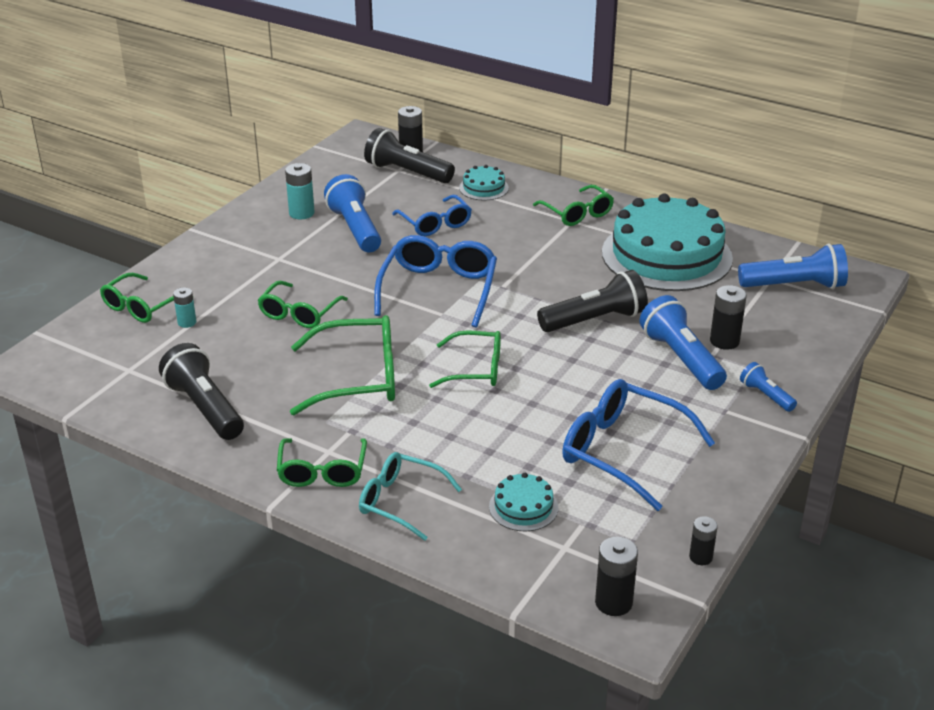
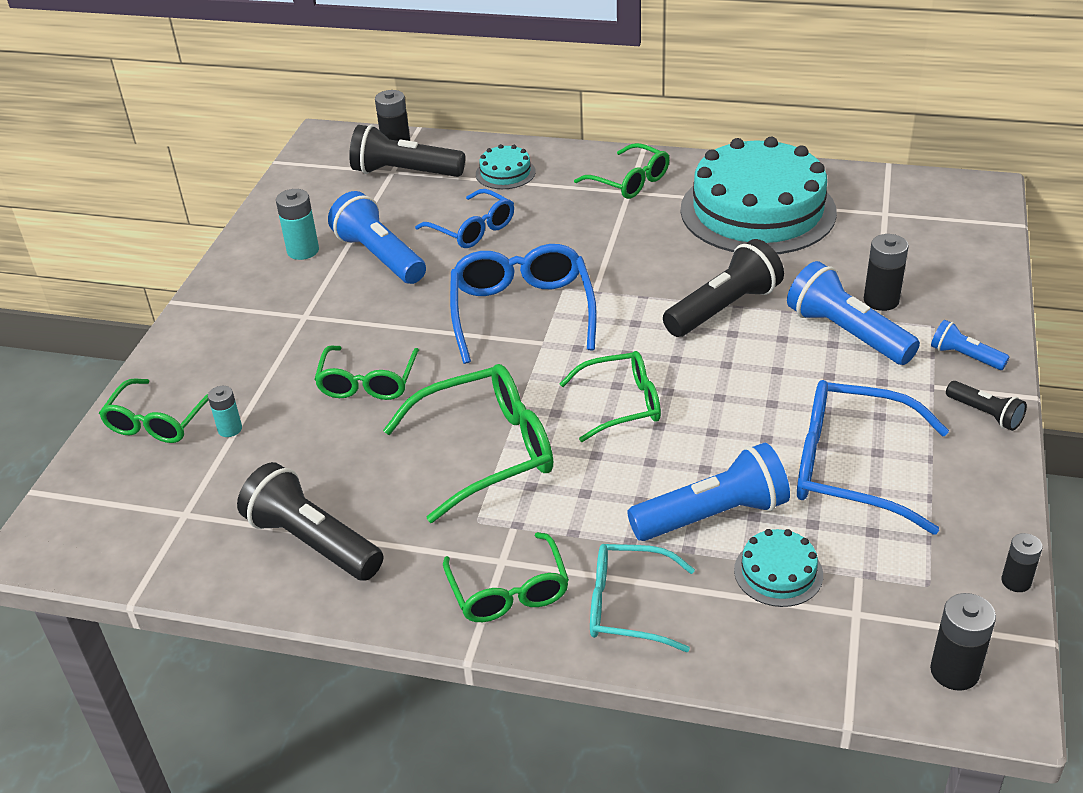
camera: 15 degrees left, 5 degrees up
(754, 439) = (985, 414): none -> black flashlight
(794, 286) = (915, 216): blue flashlight -> blue flashlight (712, 515)

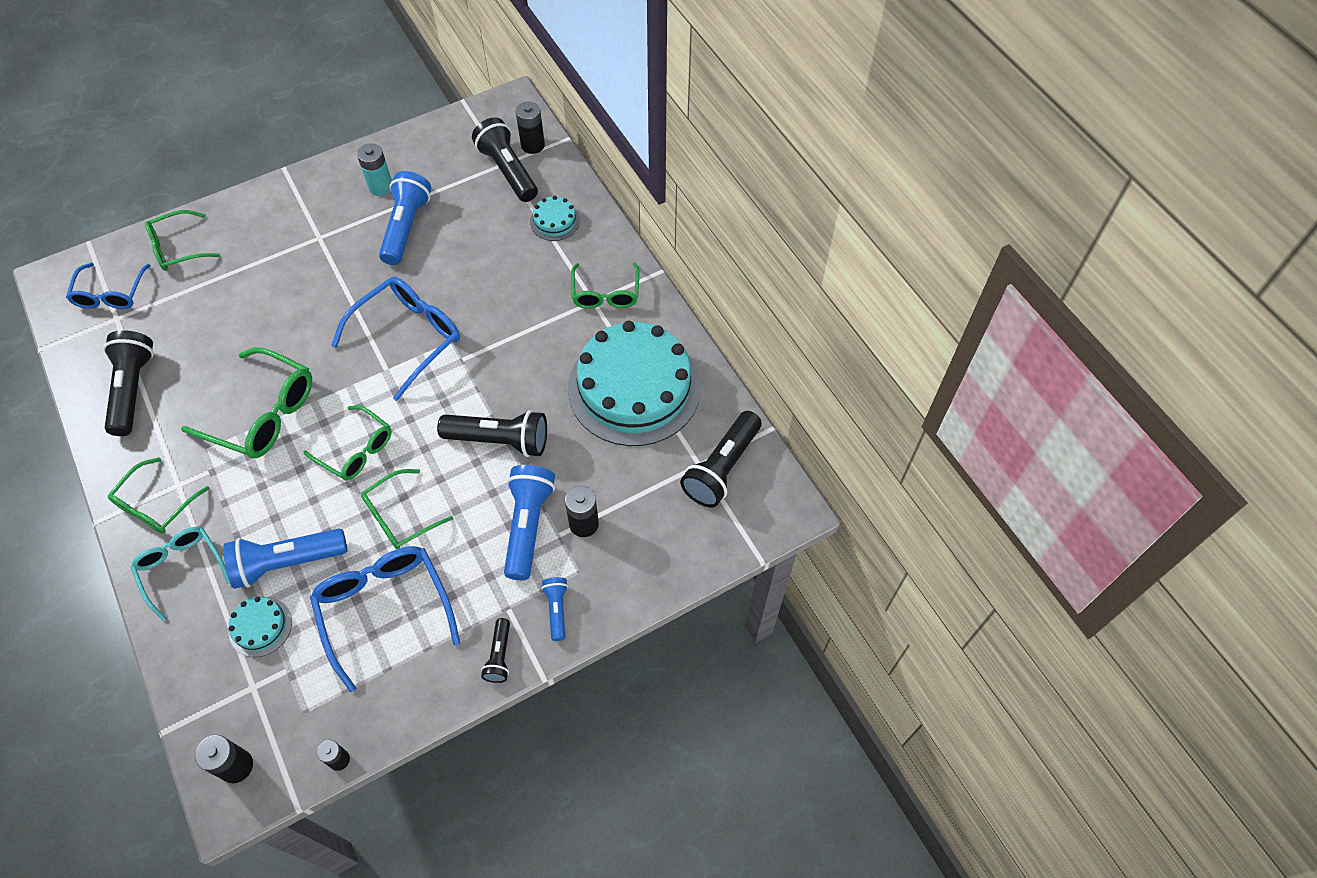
camera: 45 degrees right, 20 degrees up
(230, 429) = (195, 283): turquoise battery -> none
(368, 383) = (281, 313): green glasses -> green glasses (400, 516)
(472, 229) = (475, 251): blue glasses -> blue glasses (111, 294)
(712, 515) = (287, 562): blue flashlight -> blue flashlight turned 135 degrees clockwise
(902, 203) = (722, 468): none -> black flashlight

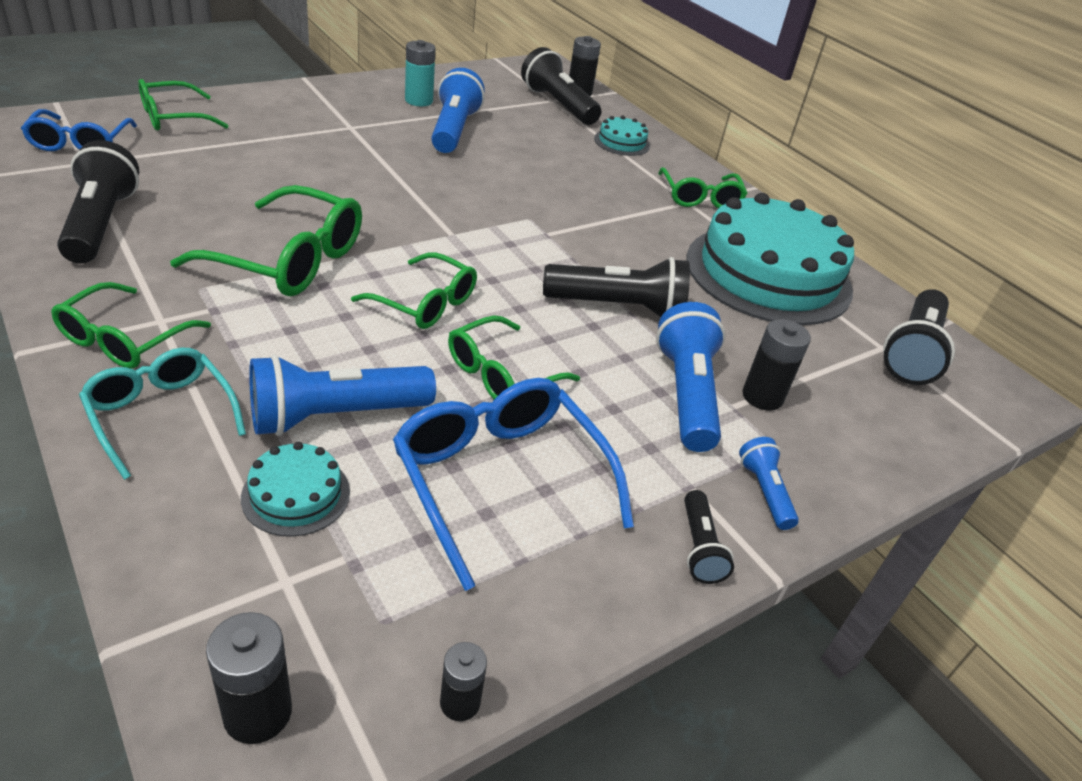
camera: 10 degrees left, 20 degrees down
(408, 337) = (475, 211): blue glasses -> none

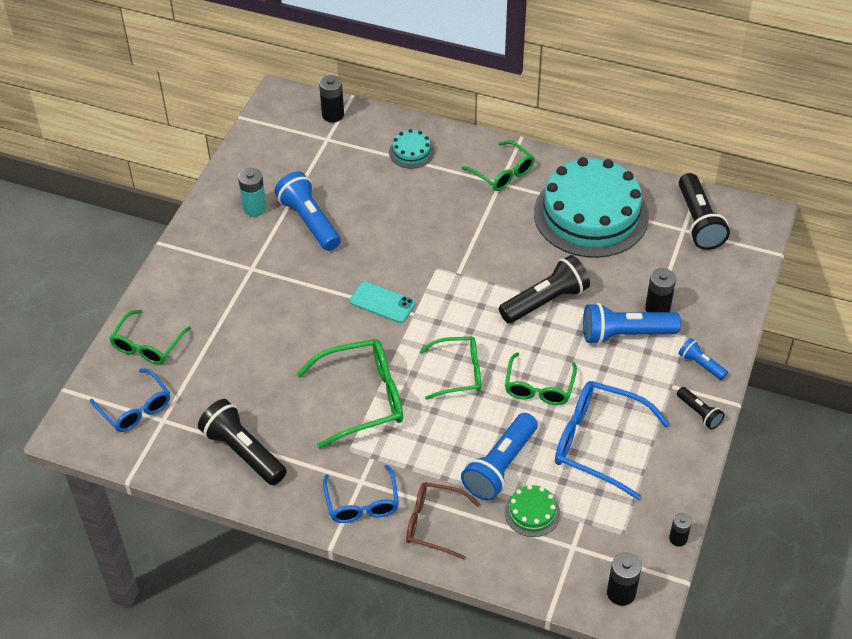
camera: 30 degrees left, 10 degrees up
(124, 339) = (362, 503): green glasses -> blue glasses
(161, 415) = (434, 523): turquoise glasses -> brown glasses
(296, 494) = (532, 512): turquoise cake -> green cake
(433, 209) = (382, 302): none -> turquoise phone
(558, 105) = (336, 141): black flashlight -> none
(686, 394) = (625, 334): blue flashlight -> blue flashlight turned 60 degrees counterclockwise

